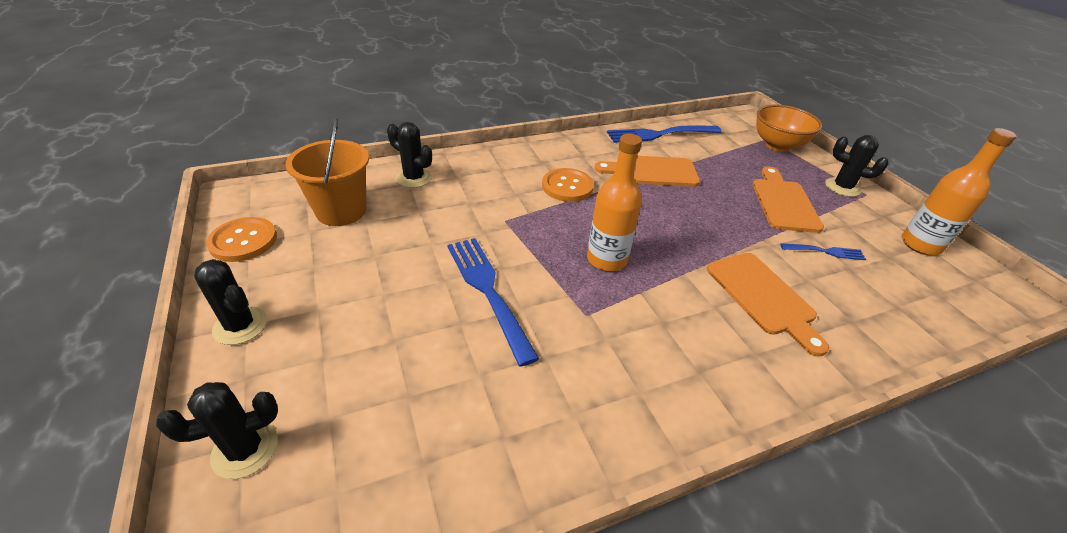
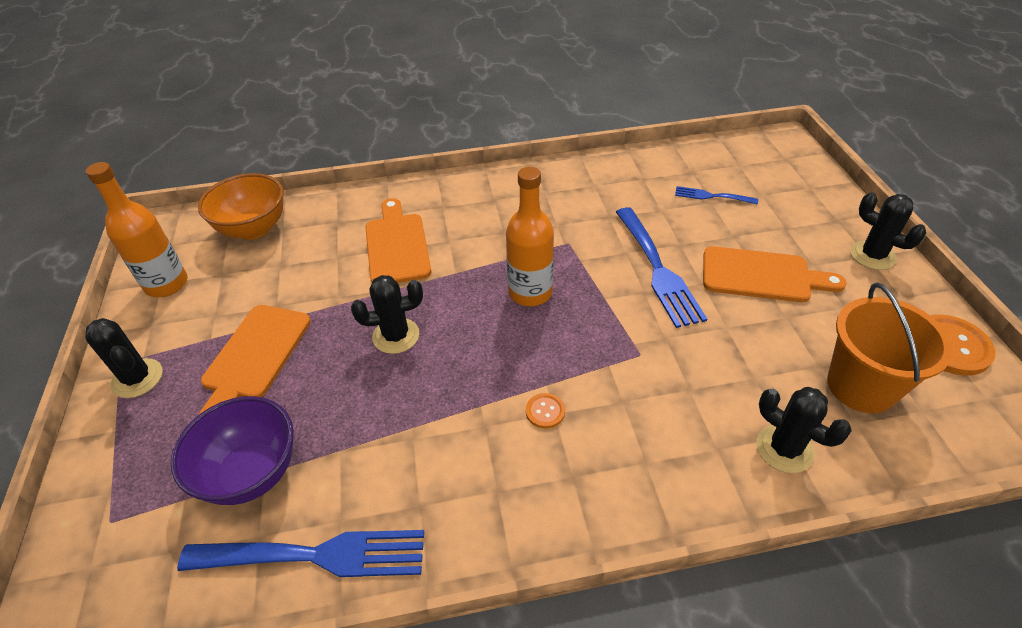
camera: 165 degrees left, 5 degrees up
(245, 449) = (806, 184): black cactus -> black cactus (396, 336)
(567, 186) = (545, 411): orange button -> orange button, size x0.51
(652, 171) = (397, 436): orange cutting board -> orange cutting board (762, 275)
(719, 155) = (251, 473): none -> purple bowl
(777, 145) = (115, 495): orange bowl -> orange bowl (254, 229)
(825, 252) = (284, 284): blue fork -> blue fork (712, 196)

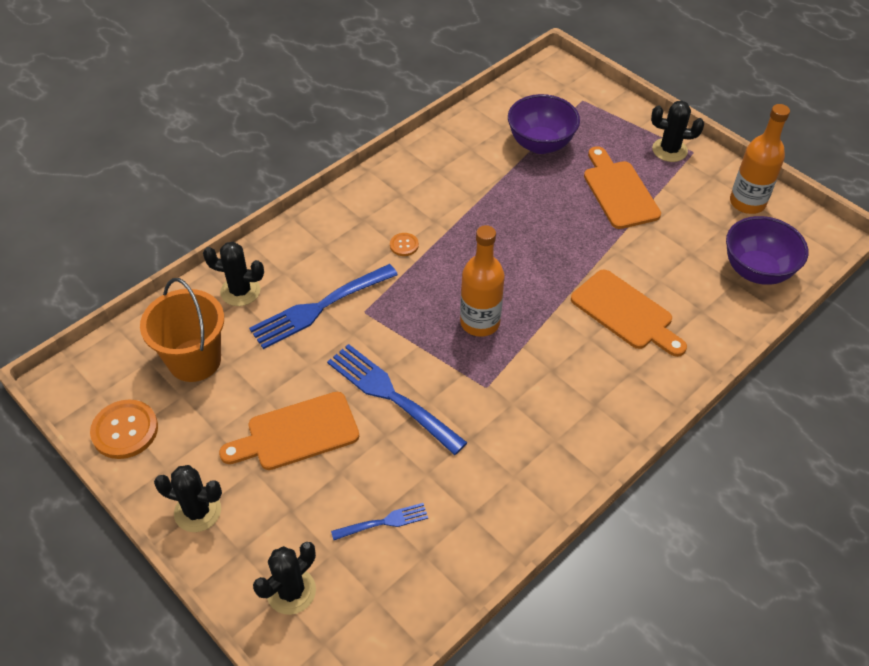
camera: 145 degrees right, 5 degrees up
(254, 229) = (756, 271): orange bowl -> purple bowl
(313, 556) = (469, 132): blue fork -> blue fork (320, 307)
(396, 336) = (544, 245): black cactus -> black cactus (291, 591)

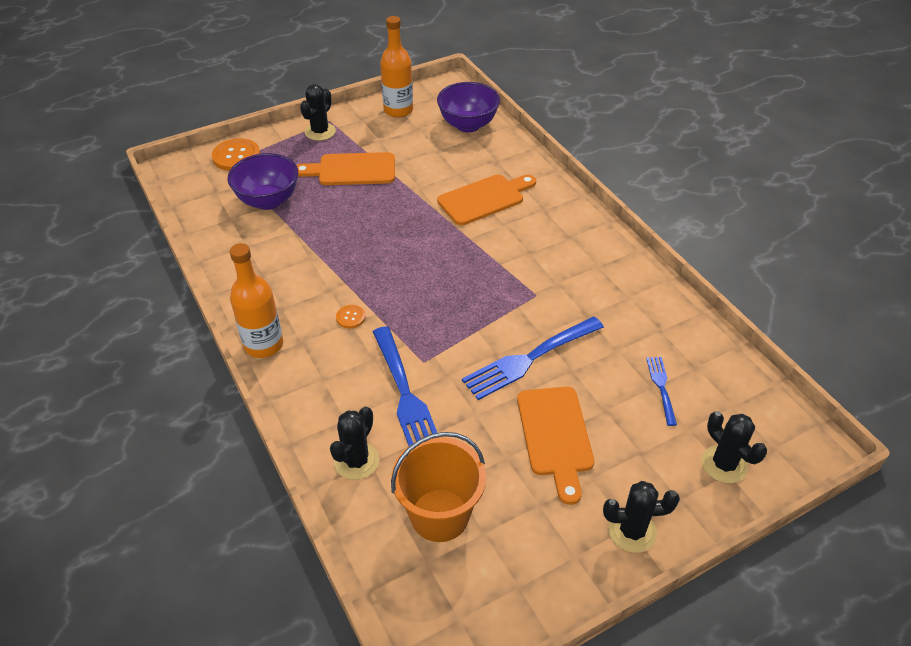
camera: 75 degrees left, 5 degrees down
(125, 430) = (518, 594): orange button -> orange button (236, 156)
(197, 511) = (632, 531): black cactus -> black cactus turned 60 degrees clockwise
(480, 322) = (465, 284): orange bottle -> orange bottle (264, 345)

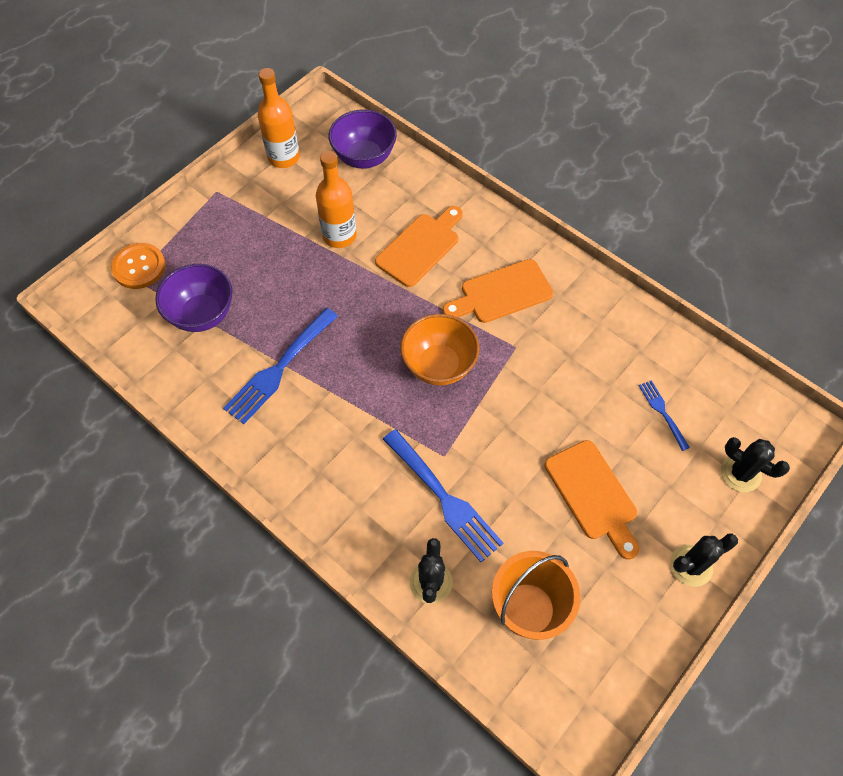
camera: 20 degrees left, 15 degrees up
(264, 345) = (283, 488): orange bottle -> orange bottle (339, 236)
(320, 132) = (214, 209): black cactus -> none
(350, 317) = (353, 429): orange button -> none
(352, 170) = (271, 249): orange cutting board -> orange cutting board (502, 293)
(455, 290) = (439, 365): none -> orange bowl
(530, 358) = (538, 419): blue fork -> blue fork (280, 367)

